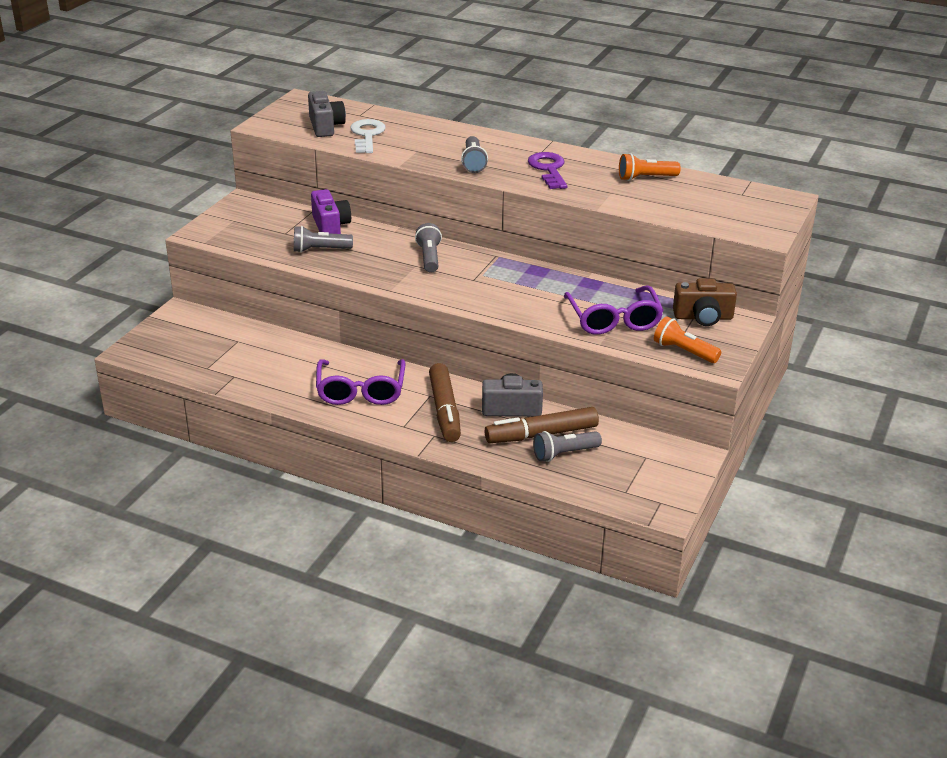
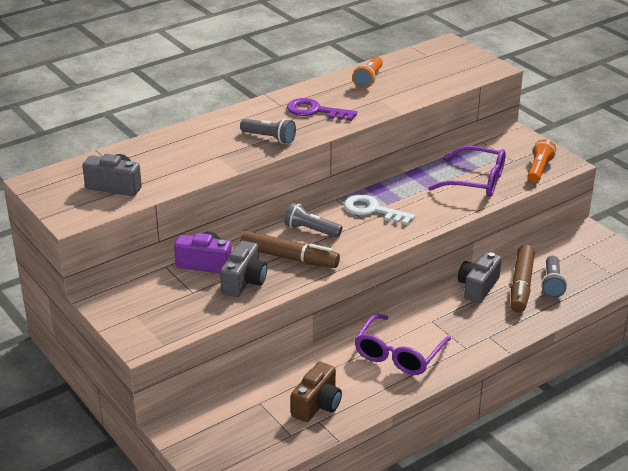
camera: 60 degrees left, 0 degrees up
(320, 250) = (244, 281): grey flashlight -> grey camera
(361, 391) = (398, 354): purple glasses -> purple glasses turned 90 degrees clockwise
(367, 135) = (159, 171): white key -> white key (373, 210)
(445, 410) = (458, 320): brown marker -> brown marker (289, 258)
(684, 351) = (539, 169): orange flashlight -> orange flashlight turned 135 degrees clockwise
(703, 317) = (500, 146): brown camera -> brown camera (317, 405)

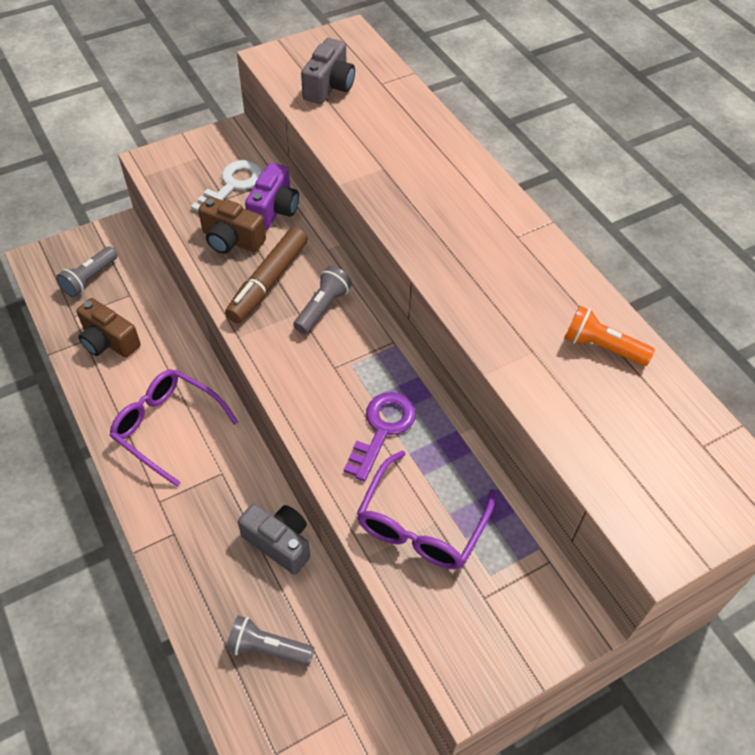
camera: 95 degrees right, 20 degrees up
(244, 281) = (231, 240): grey camera -> brown camera
(269, 138) = (423, 217): grey flashlight -> grey flashlight (90, 279)
(315, 111) = (497, 271): purple key -> purple key (382, 429)
(373, 210) = (358, 378): white key -> white key (232, 185)
(521, 285) = (272, 602): brown marker -> none
(539, 169) = (451, 633): orange flashlight -> none

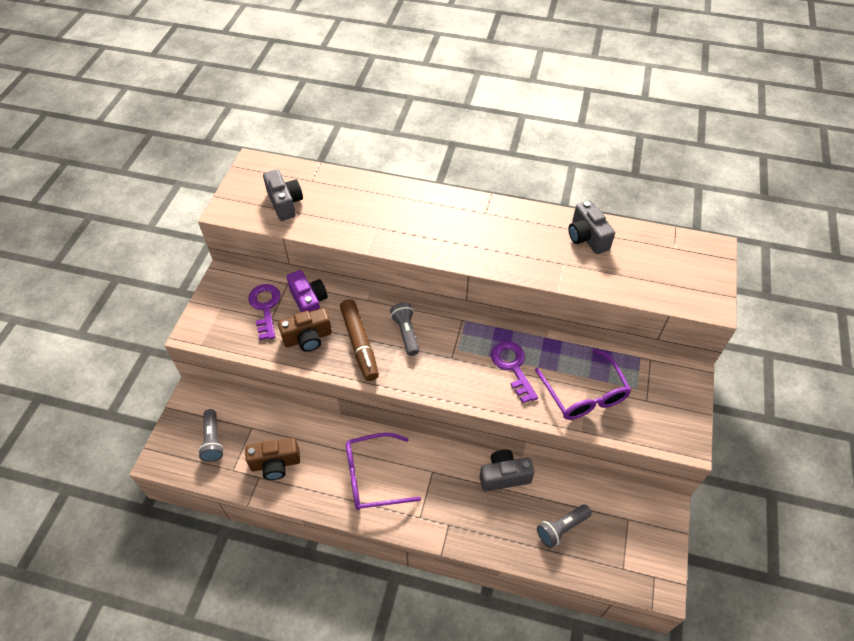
camera: 45 degrees left, 0 degrees up
(232, 185) = (265, 307): white key -> purple key
(602, 347) = (587, 237): orange flashlight -> grey camera

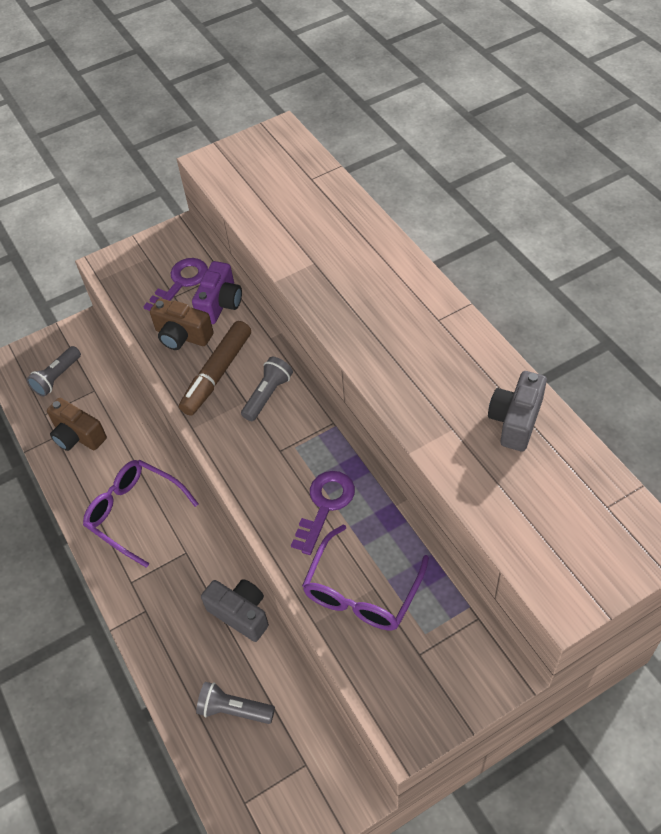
camera: 50 degrees right, 0 degrees up
(285, 203) = (263, 186): grey camera -> none

